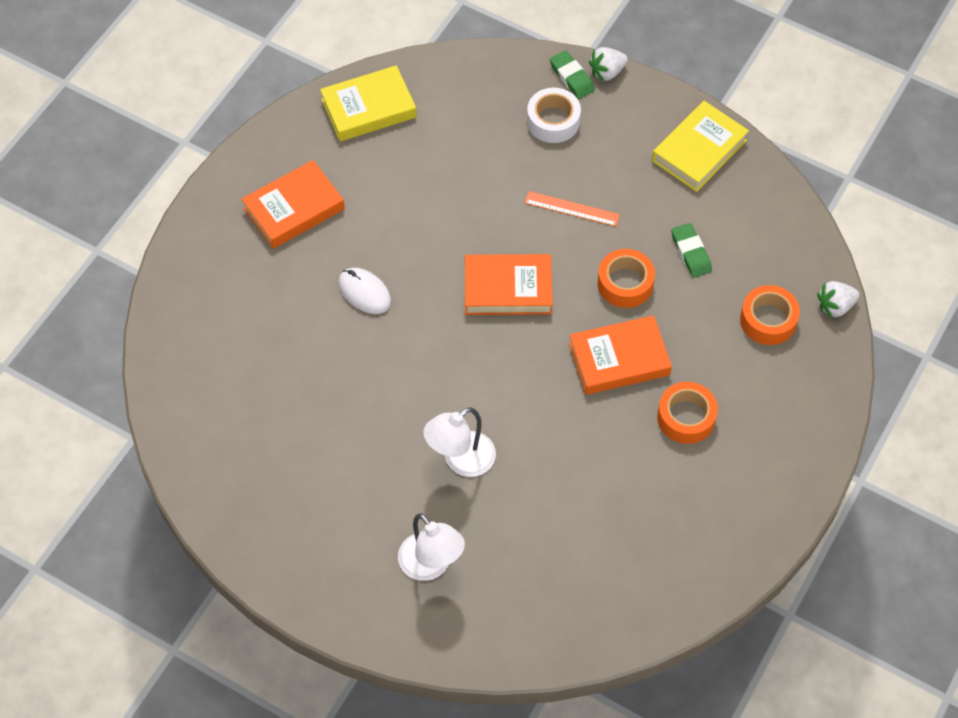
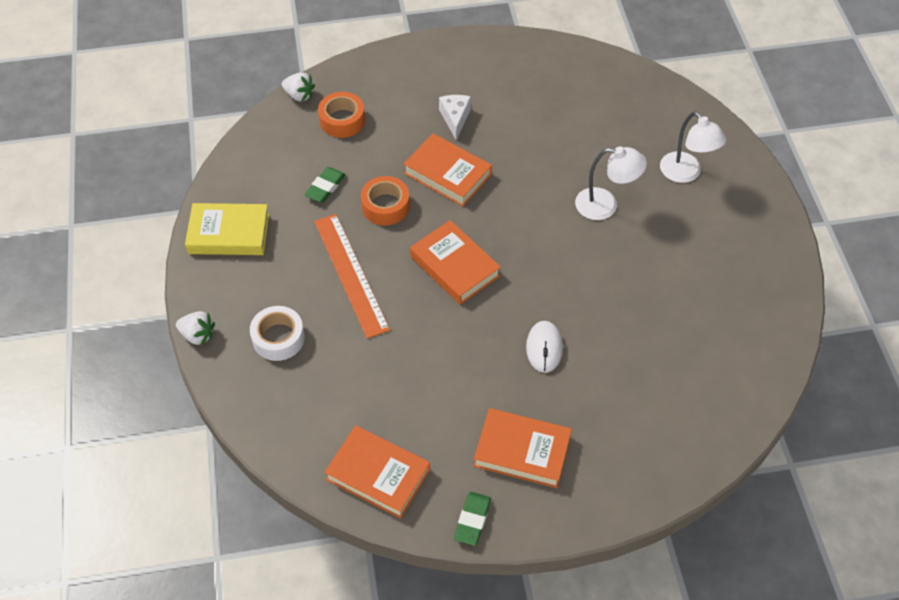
camera: 130 degrees left, 5 degrees down
(368, 108) = (378, 475): yellow book -> orange book
(431, 566) = (686, 173): white lamp -> white lamp turned 135 degrees clockwise
(571, 77) = (223, 355): green eraser -> green eraser (472, 520)
(572, 209) = (351, 274): orange ruler -> orange ruler, size x1.77
(686, 417) = (455, 119): orange tape -> white cheese

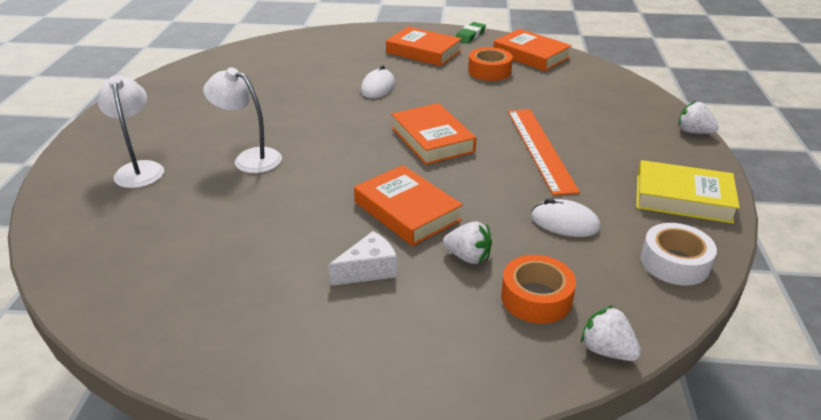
camera: 165 degrees left, 20 degrees down
(278, 338) = (613, 121): white tape -> white tape (674, 263)
(325, 187) = (564, 222): green eraser -> white mouse
(385, 206) = (492, 194): orange tape -> orange tape (489, 71)
(391, 142) = (468, 257): none -> white strawberry
(455, 119) = (368, 270): white cheese -> white cheese turned 135 degrees counterclockwise

